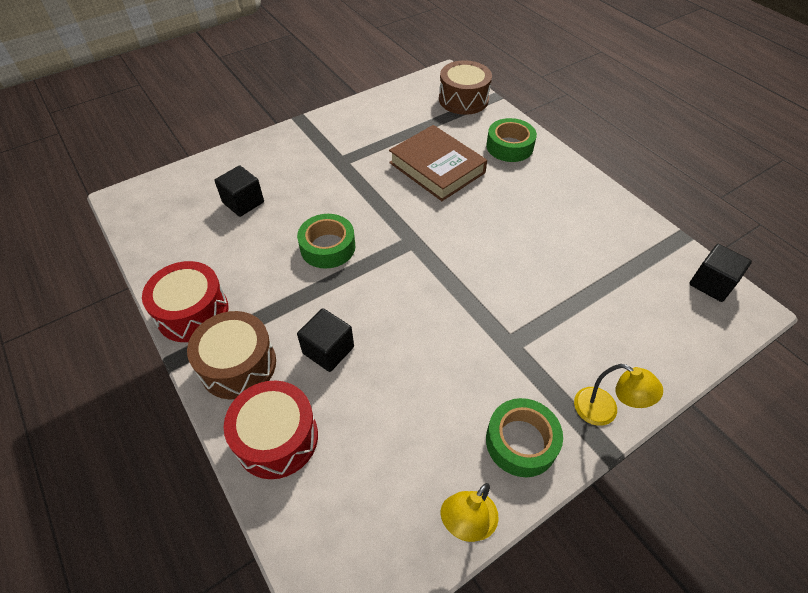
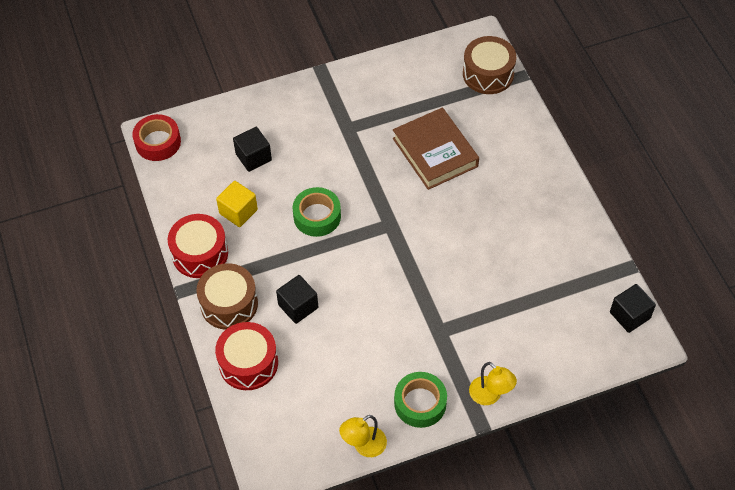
camera: 15 degrees right, 5 degrees up
(131, 206) = (158, 142): none -> red tape
(234, 258) = (238, 211): none -> yellow cube
(509, 146) = (512, 141): green tape -> none

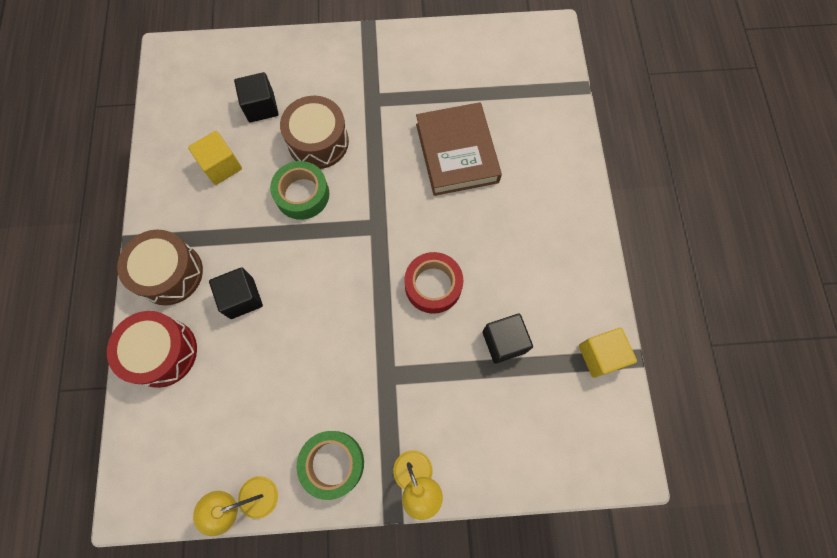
camera: 15 degrees right, 15 degrees up
(158, 142) = (170, 64): red tape -> red tape (433, 285)
(200, 254) = (162, 204): red drum -> none
(488, 74) = (546, 75): brown drum -> brown drum (318, 142)
(602, 272) = (600, 355): none -> yellow cube
(630, 315) = (616, 422): black cube -> black cube (504, 342)

